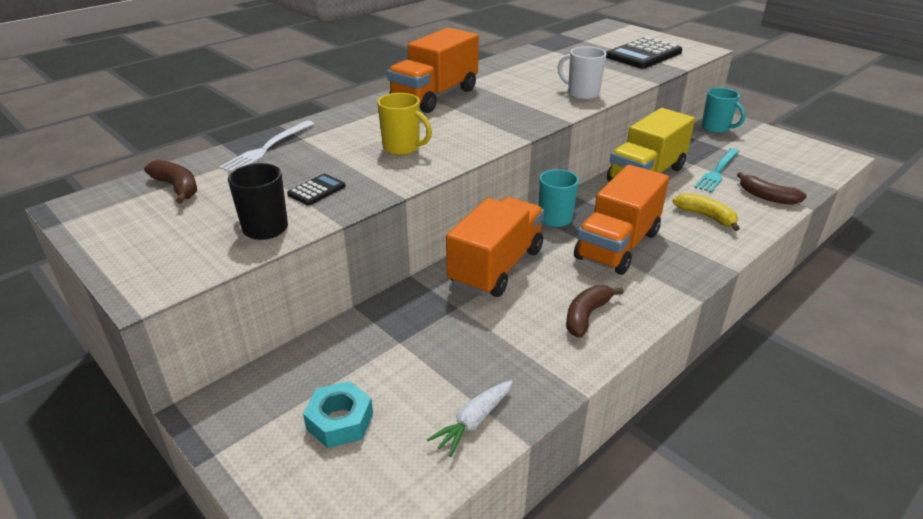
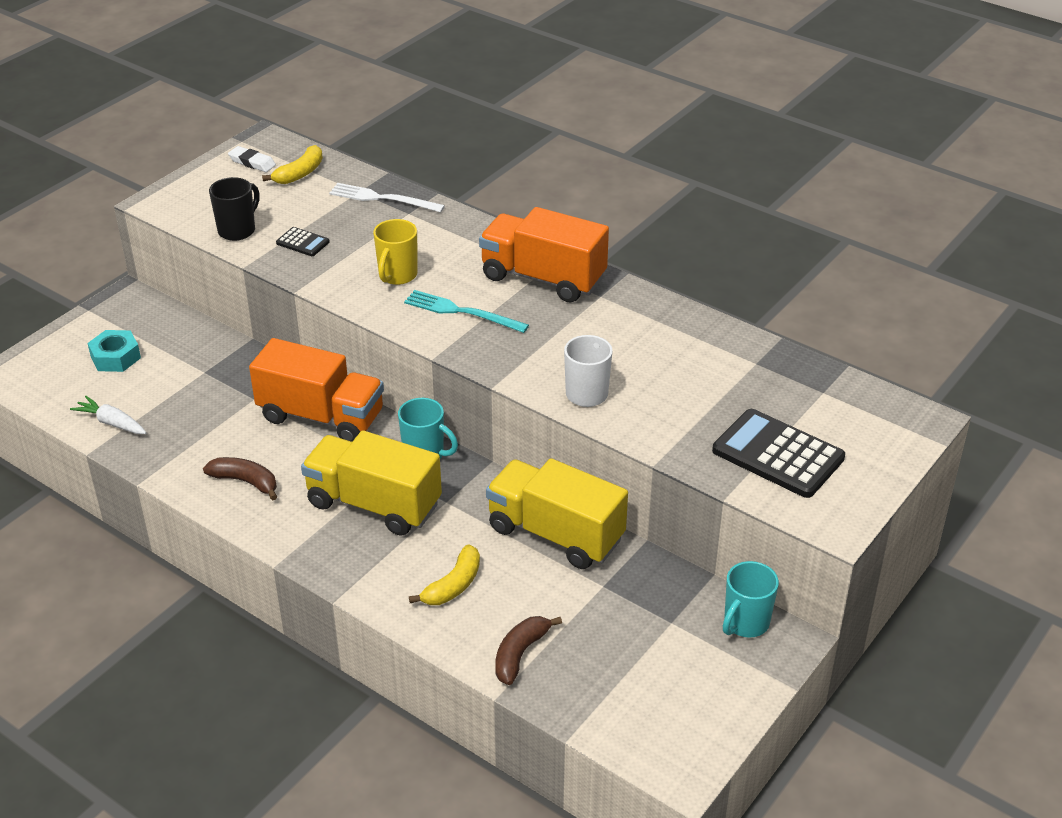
camera: 80 degrees right, 5 degrees up
(121, 216) = (252, 162): none -> white eraser
(177, 188) = (300, 173): brown banana -> yellow banana
(617, 245) = (374, 504): orange truck -> yellow truck
(717, 171) = (587, 609): turquoise fork -> turquoise fork (461, 312)

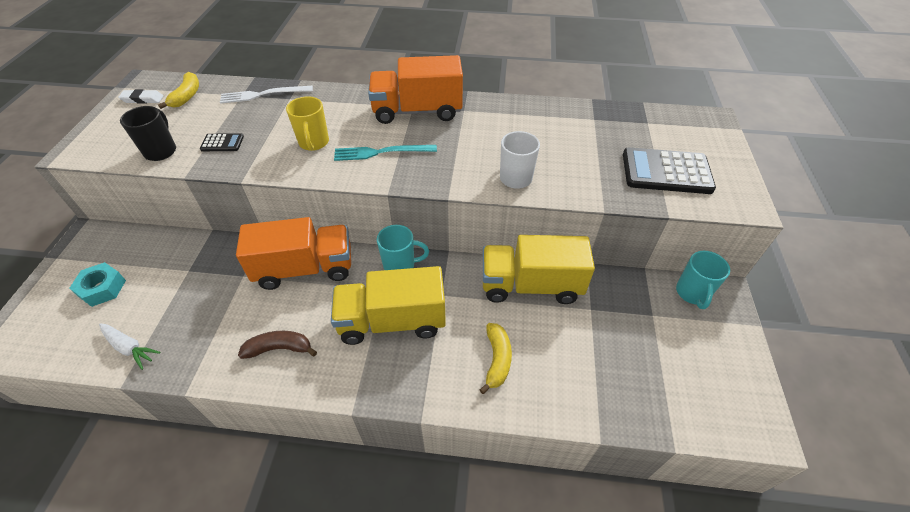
camera: 30 degrees left, 10 degrees up
(112, 423) = (129, 347): white carrot -> white carrot turned 150 degrees counterclockwise
(520, 654) = (585, 393): brown banana -> none

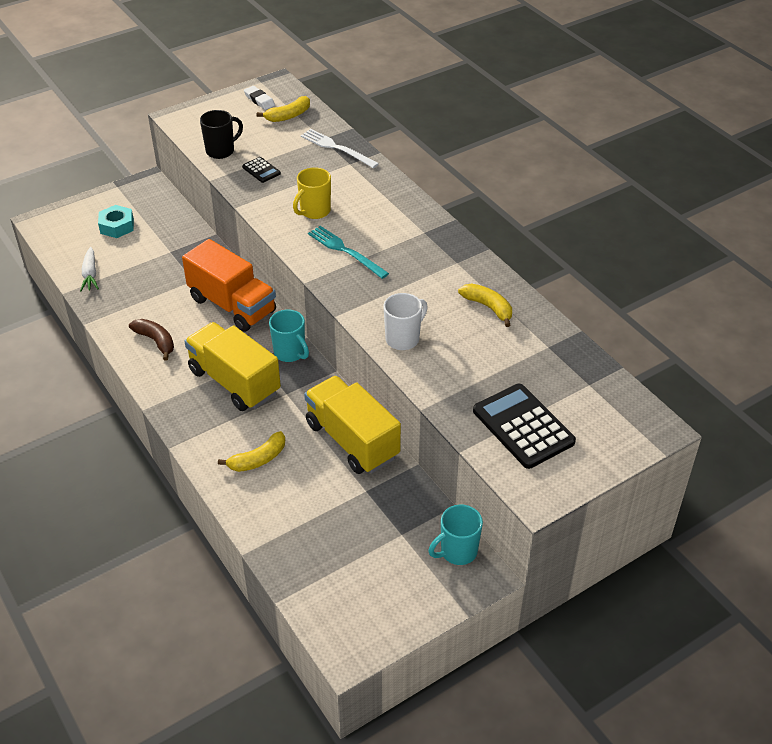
camera: 50 degrees right, 5 degrees down
(417, 111) = (421, 238): orange truck -> none
(526, 122) = (488, 307): none -> yellow banana

